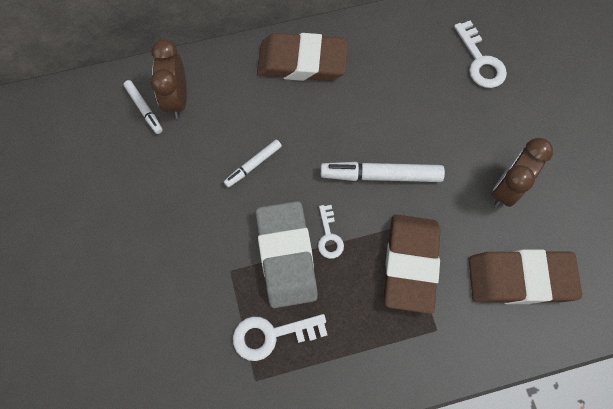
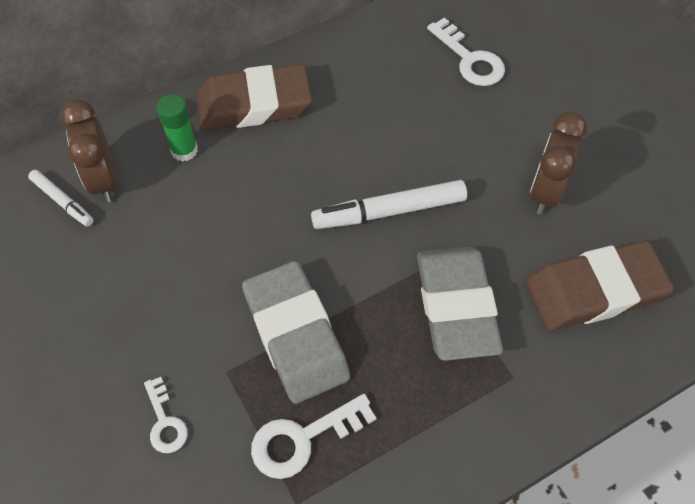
camera: 15 degrees left, 10 degrees down
(240, 89) = (184, 150): none -> green glue stick
(253, 165) = (223, 236): white marker -> none
(329, 236) = (344, 298): white key -> white key (165, 422)
(410, 264) = (456, 306): brown eraser -> grey eraser

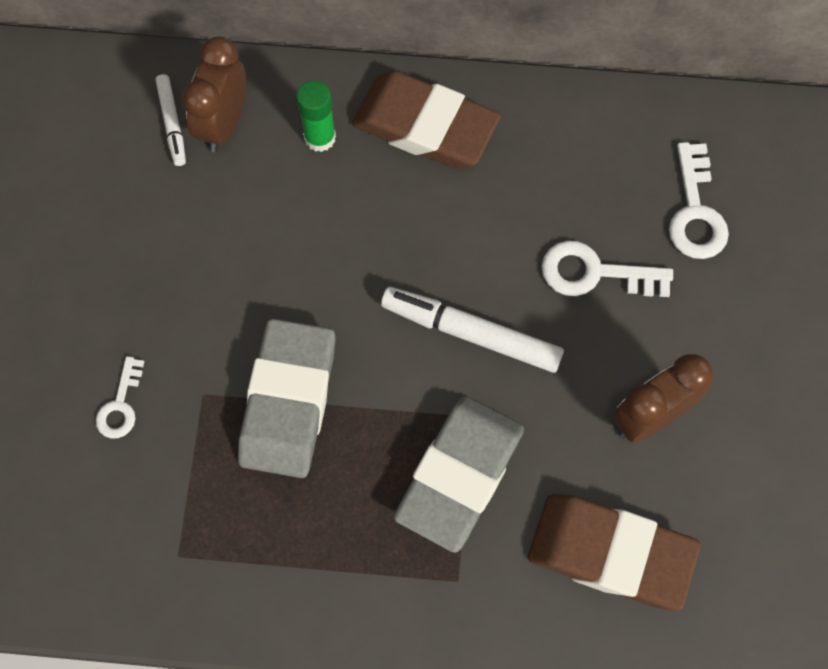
camera: 35 degrees right, 10 degrees up
(303, 439) = (225, 503): white key -> white key (594, 273)

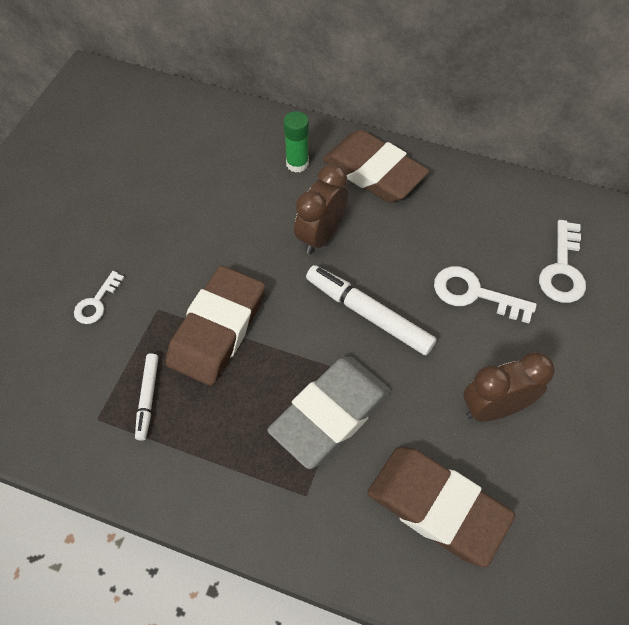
camera: 15 degrees right, 10 degrees down
(172, 123) = (199, 135): white marker -> white marker (148, 398)
(224, 124) = (234, 142): brown clock -> brown clock (320, 236)
(288, 401) = (217, 329): grey eraser -> brown eraser

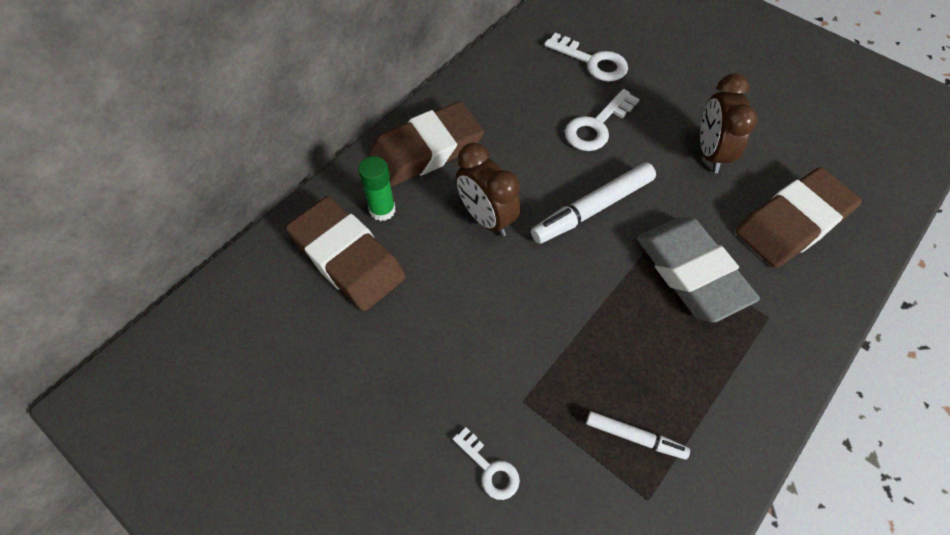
camera: 70 degrees left, 0 degrees up
(217, 329) = (568, 345): brown eraser -> brown eraser (347, 258)

